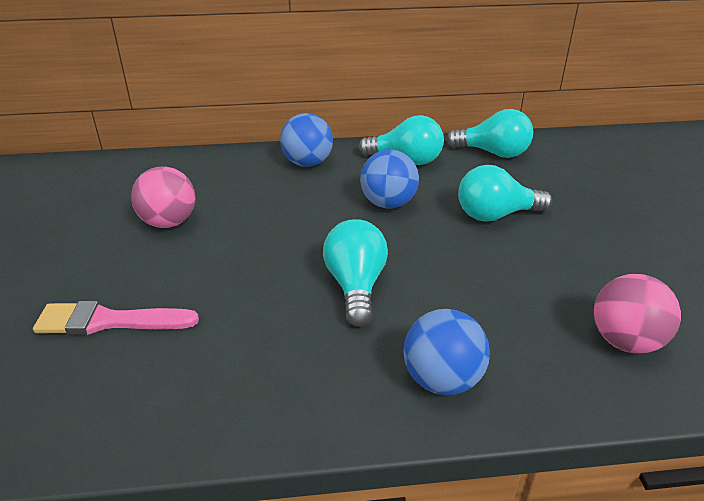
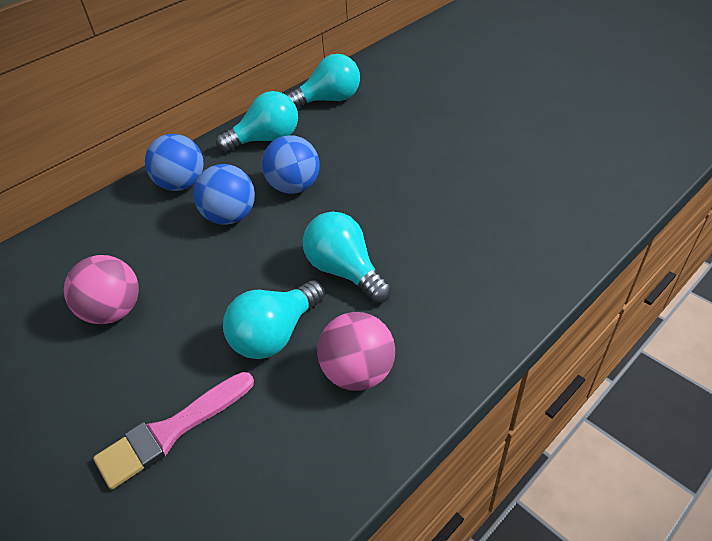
camera: 35 degrees left, 10 degrees up
(442, 380) = (476, 303): blue ball -> blue ball (230, 217)
(495, 215) = (384, 154): turquoise light bulb -> turquoise light bulb (275, 334)
(625, 341) = (552, 206): pink ball -> pink ball (358, 372)

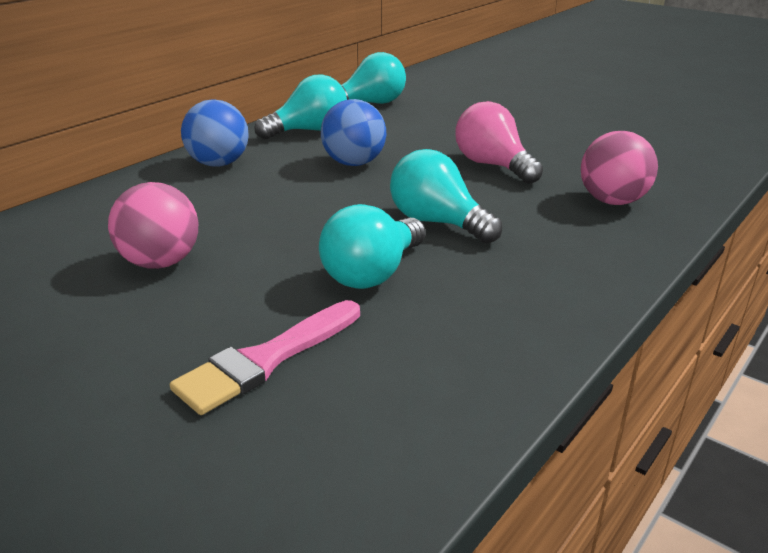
camera: 10 degrees left, 15 degrees down
(230, 217) = (285, 186): blue ball -> none
(358, 372) = (486, 299): pink ball -> pink ball (612, 201)
(414, 194) = (493, 165): none -> pink light bulb

